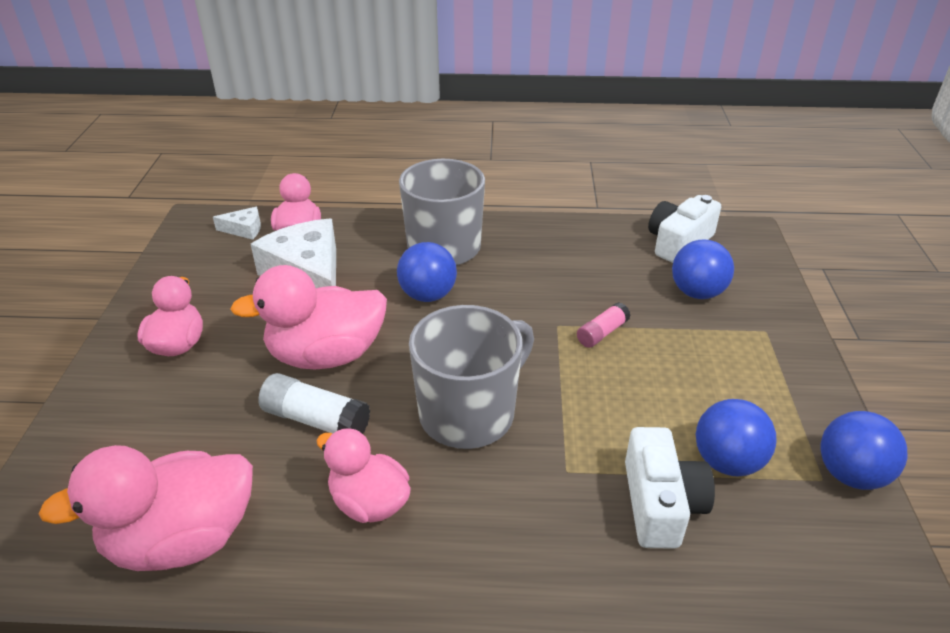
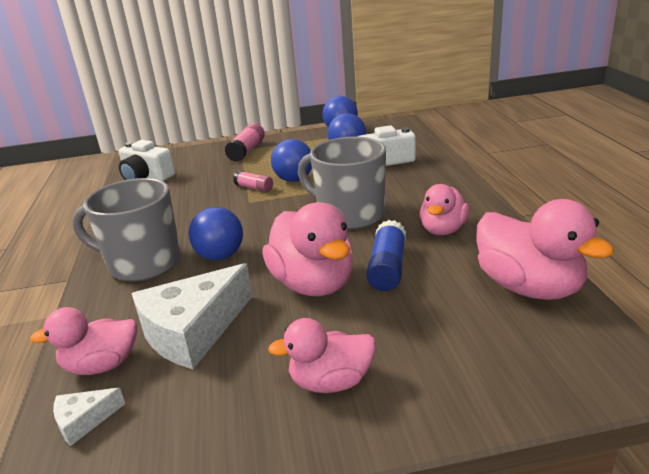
camera: 100 degrees left, 10 degrees down
(244, 229) = (84, 420): white cheese -> white cheese turned 105 degrees counterclockwise
(316, 420) = (387, 267): white glue stick -> blue glue stick
(697, 292) = (206, 167): blue ball -> blue ball (294, 179)
(756, 336) = (247, 151): none -> pink glue stick

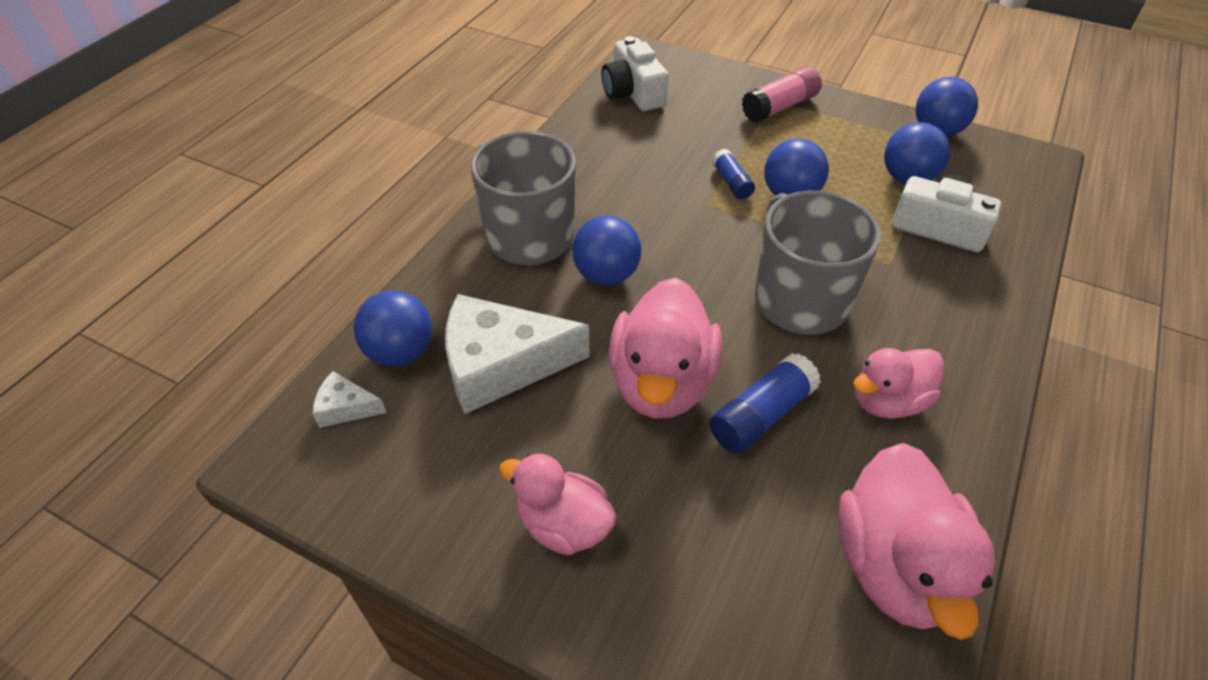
camera: 35 degrees right, 20 degrees up
(102, 365) = (400, 352): pink duck -> blue ball
(254, 188) = (731, 182): pink glue stick -> blue glue stick

